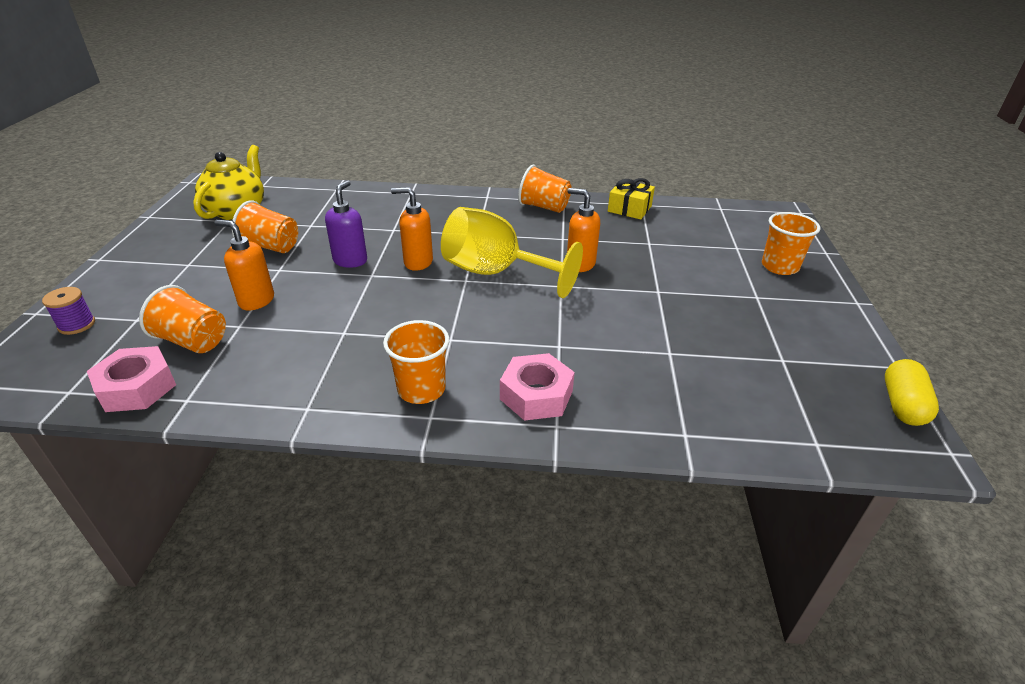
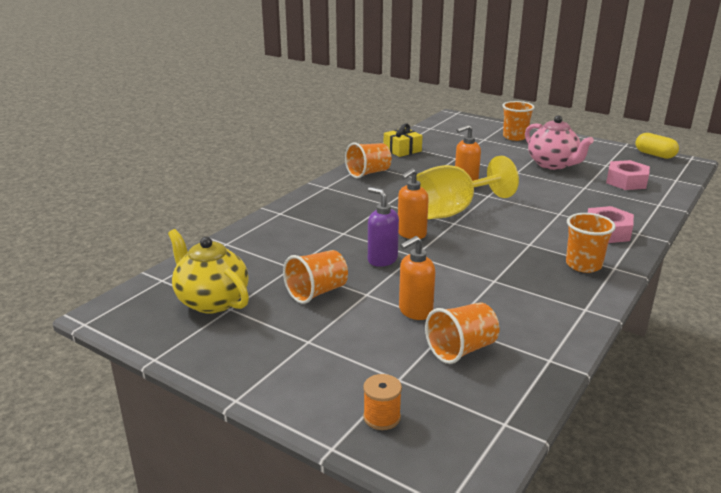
camera: 60 degrees left, 10 degrees down
(77, 325) = (382, 417): purple spool -> orange spool
(137, 387) = (519, 383): pink nut -> pink nut (626, 181)
(720, 313) = (553, 164): none -> pink teapot

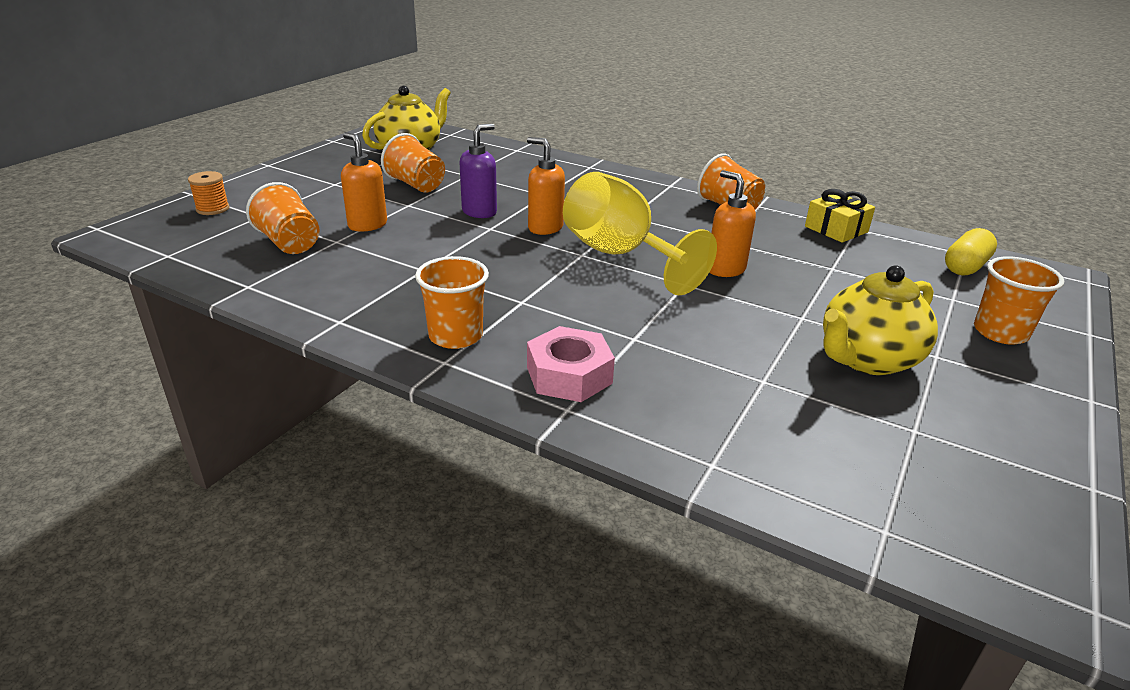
camera: 85 degrees right, 5 degrees up
(553, 164) = (867, 359): pink teapot -> yellow teapot
(626, 181) = (825, 442): pink nut -> none
(654, 155) = (1061, 532): yellow capsule -> yellow capsule (965, 267)

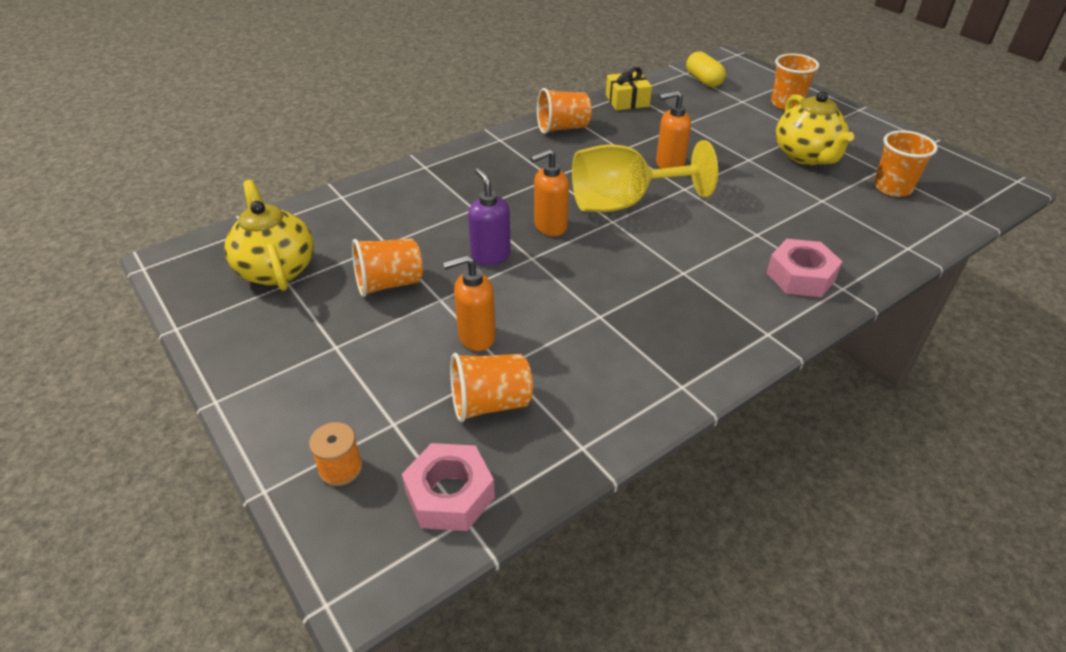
camera: 65 degrees left, 10 degrees up
(190, 246) = (449, 495): none -> pink nut
(456, 336) = (730, 320): orange cup -> orange cup (892, 188)

